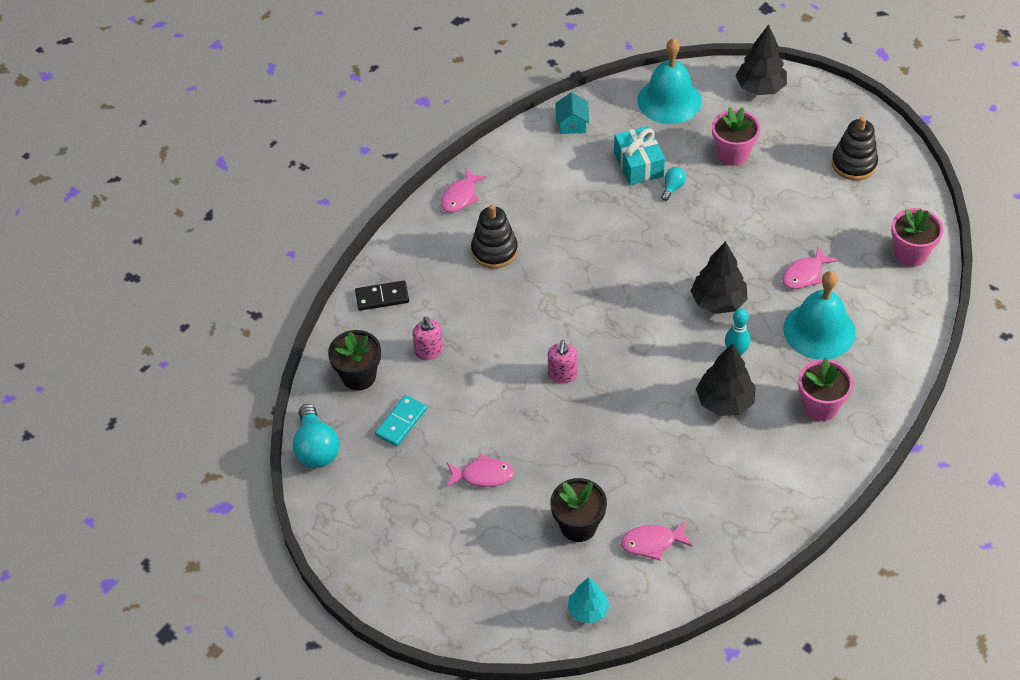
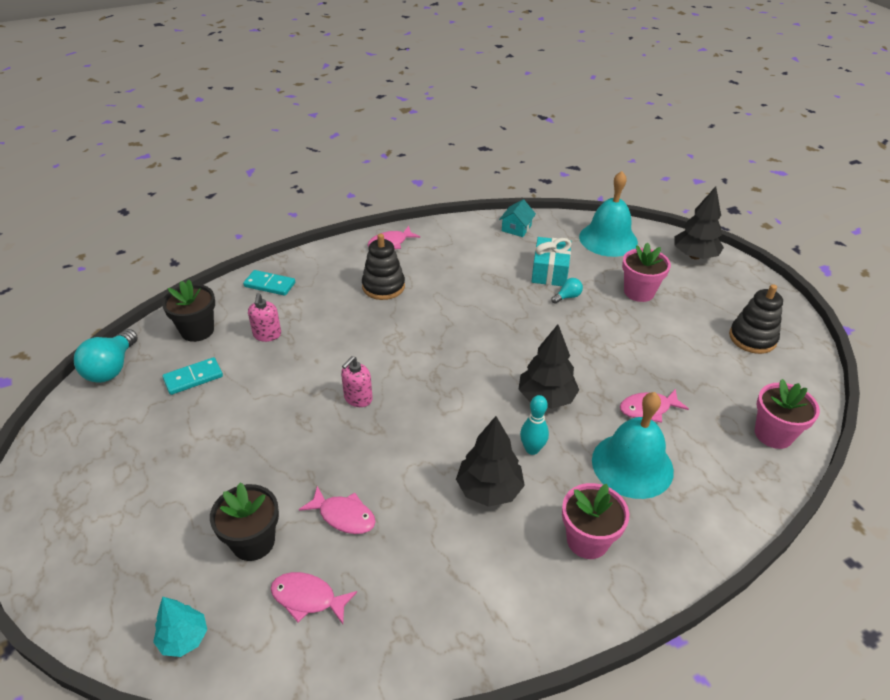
camera: 25 degrees right, 10 degrees down
(382, 297) = (269, 285): black domino -> turquoise domino
(483, 475) = (214, 452): pink fish -> pink fish (343, 516)

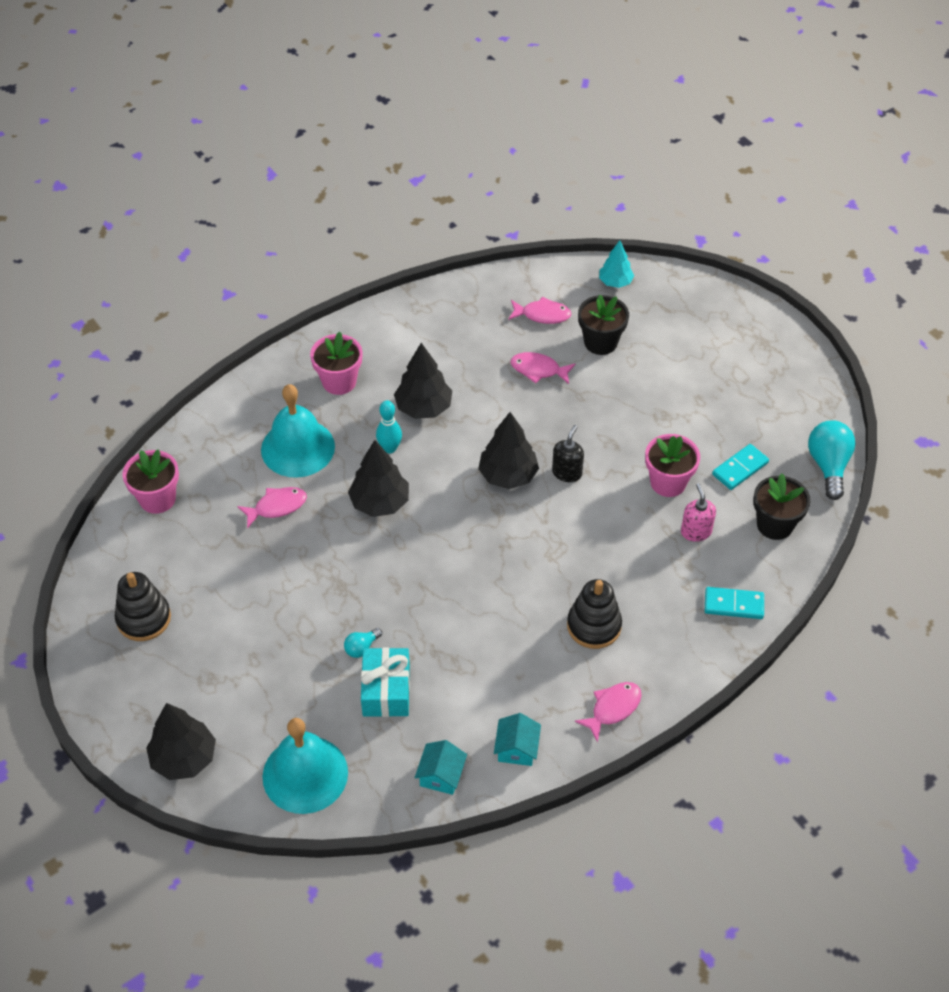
camera: 170 degrees right, 10 degrees up
(358, 398) = (567, 472): pink soap dispenser -> black soap dispenser
(416, 404) = (508, 475): none -> black tree
(463, 233) = (517, 748): none -> turquoise house
(639, 292) = (270, 672): pink flower pot -> pink flower pot (668, 482)

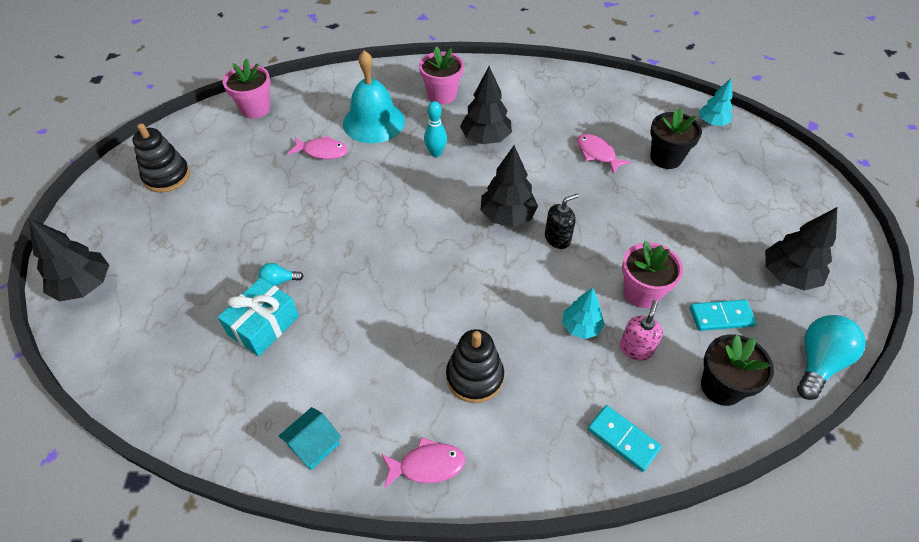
camera: 35 degrees right, 0 degrees up
(305, 774) = (143, 353): turquoise bell -> none
(380, 503) = (393, 185): black tree -> black tree (788, 275)
(441, 775) = (234, 425): turquoise house -> none
(542, 315) = (632, 119): pink fish -> none
(643, 538) = (581, 327): none -> turquoise tree

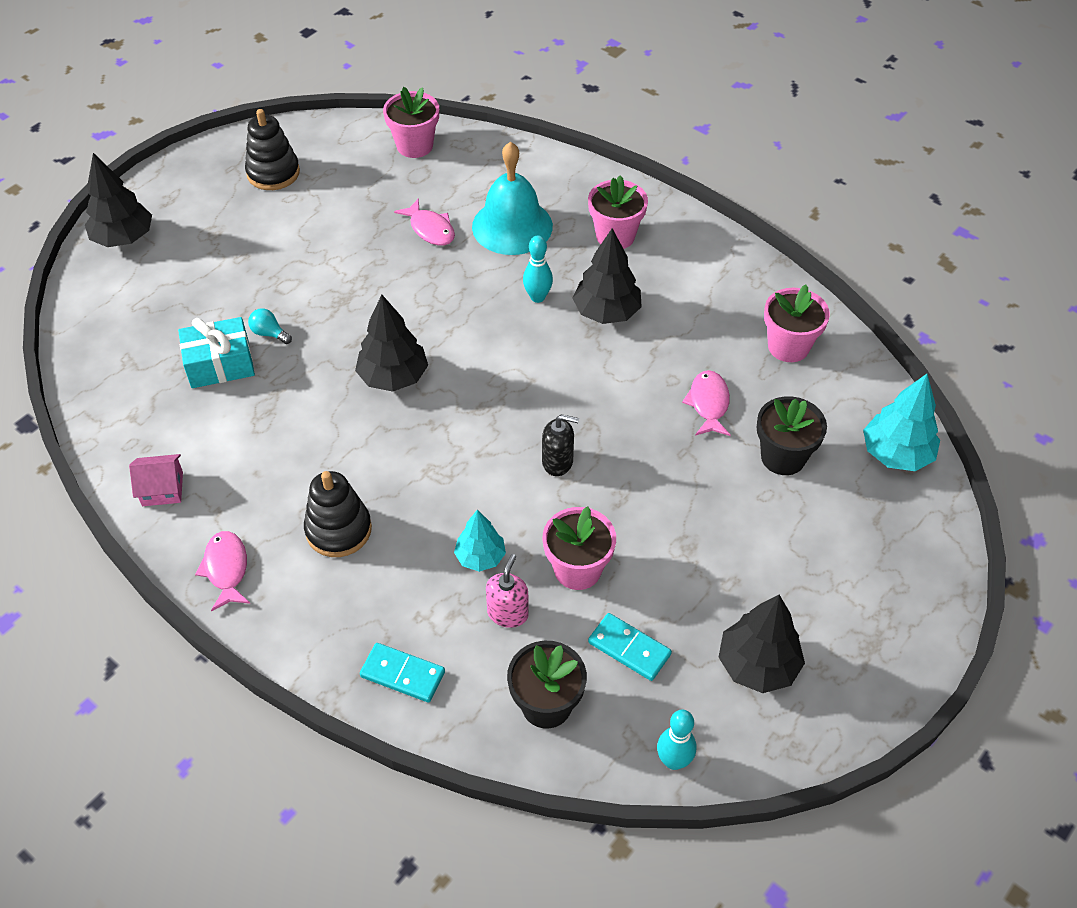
camera: 40 degrees right, 0 degrees up
(313, 444) = (162, 489): turquoise house -> pink house
(427, 465) = (226, 569): pink fish -> pink fish turned 135 degrees counterclockwise
(507, 216) = (534, 407): black tree -> black tree (393, 377)
(600, 100) = (788, 346): none -> pink flower pot
(623, 439) = (402, 674): turquoise domino -> turquoise domino turned 60 degrees counterclockwise
(636, 348) = (508, 613): pink soap dispenser -> pink soap dispenser turned 45 degrees counterclockwise
(712, 122) = (896, 454): turquoise tree -> turquoise tree, size x1.55
(818, 362) = (673, 761): turquoise light bulb -> turquoise bowling pin

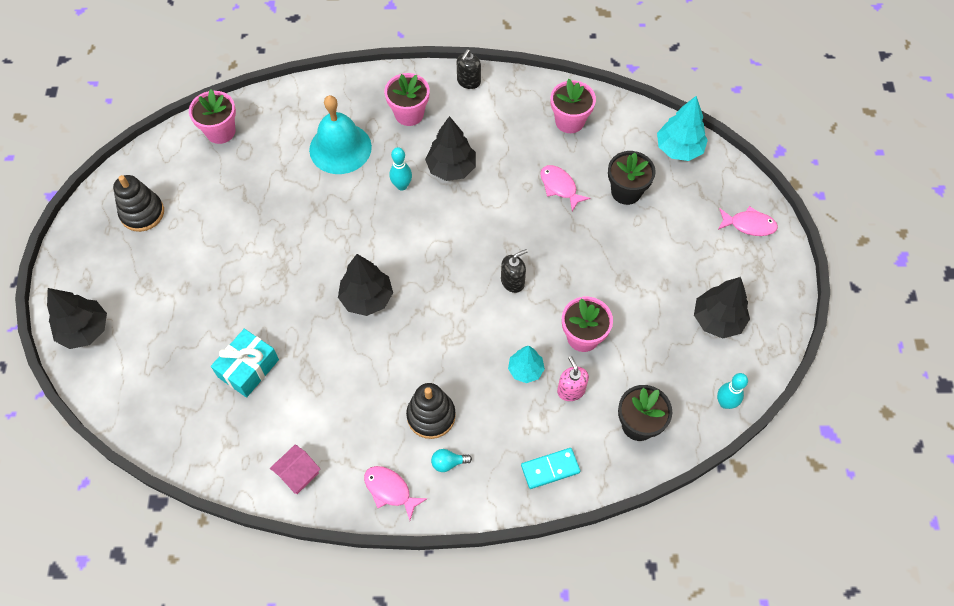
camera: 40 degrees left, 10 degrees up
(269, 333) = (259, 325): turquoise light bulb -> turquoise light bulb (448, 463)
(430, 229) = (290, 184): pink fish -> pink fish (749, 225)
(629, 648) = (649, 360): turquoise domino -> none
(711, 242) = (468, 81): none -> black soap dispenser

